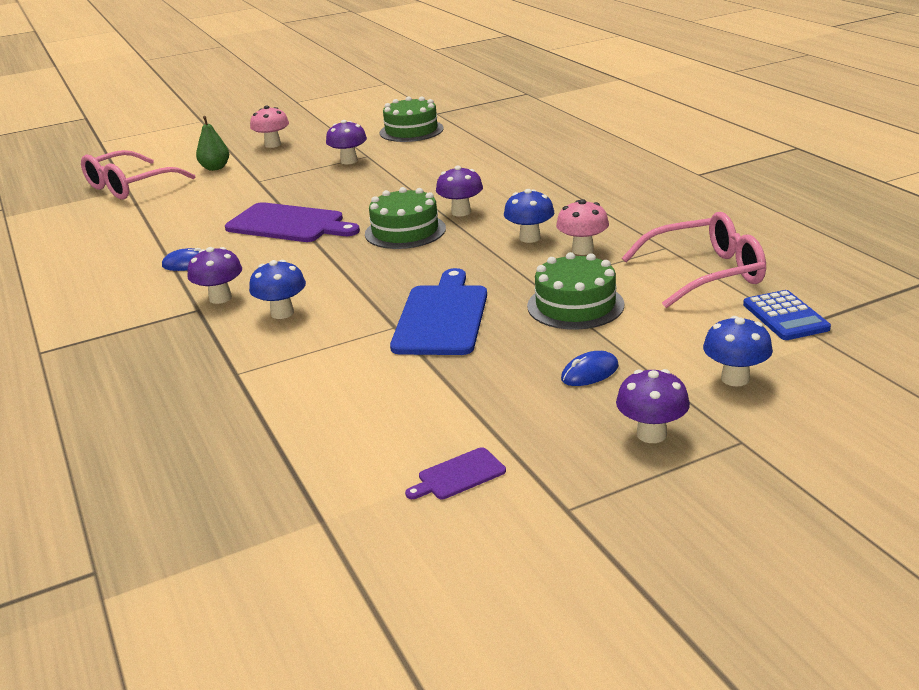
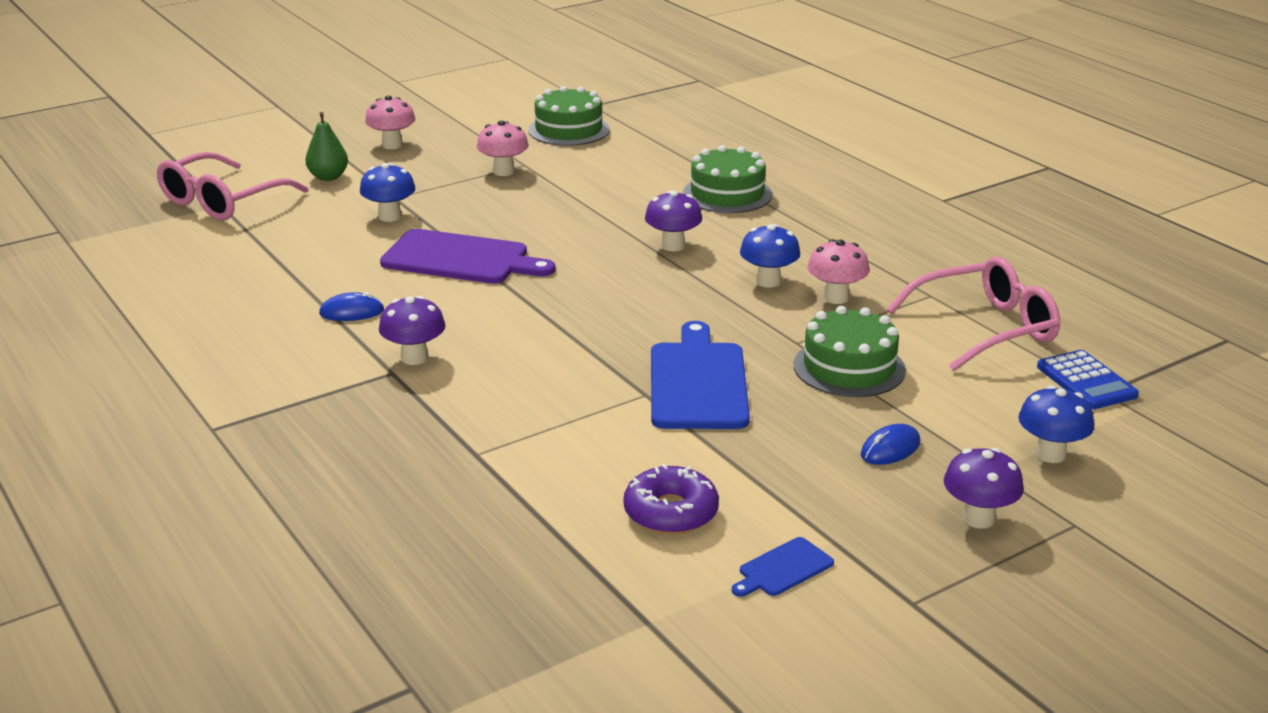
camera: 10 degrees left, 0 degrees up
(282, 313) = (501, 377): blue mushroom -> blue mushroom (390, 216)
(349, 161) = (503, 171): purple mushroom -> pink mushroom
(378, 424) = (671, 512): none -> purple donut
(405, 231) = (612, 270): green cake -> green cake (727, 194)
(458, 475) = (783, 569): purple cutting board -> blue cutting board

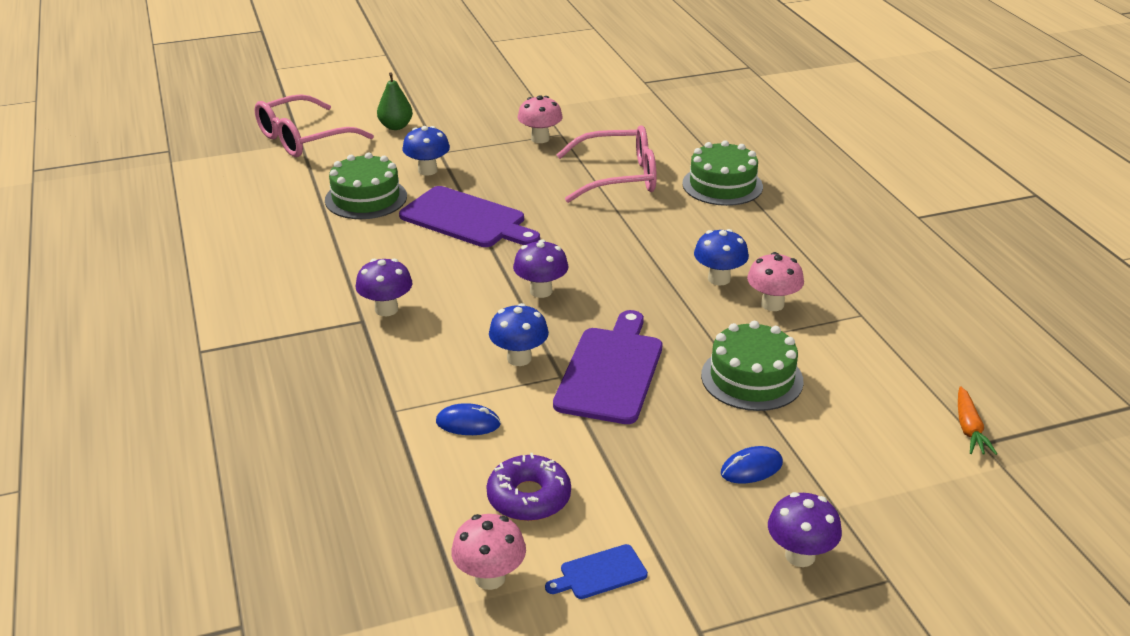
camera: 15 degrees right, 5 degrees up
(352, 312) = (356, 258): blue mouse -> blue mouse (468, 423)
(392, 145) = (460, 102): pink mushroom -> pink mushroom (490, 578)
(569, 130) = (613, 104): green cake -> green cake (366, 198)
(673, 246) = (651, 231): purple mushroom -> purple mushroom (541, 291)
(698, 382) = (611, 371): blue cutting board -> purple cutting board
(985, 328) = (897, 357): pink glasses -> pink glasses (618, 177)
(1050, 454) = (899, 500): blue mushroom -> blue mushroom (519, 358)
(1086, 381) = (969, 429): blue calculator -> orange carrot

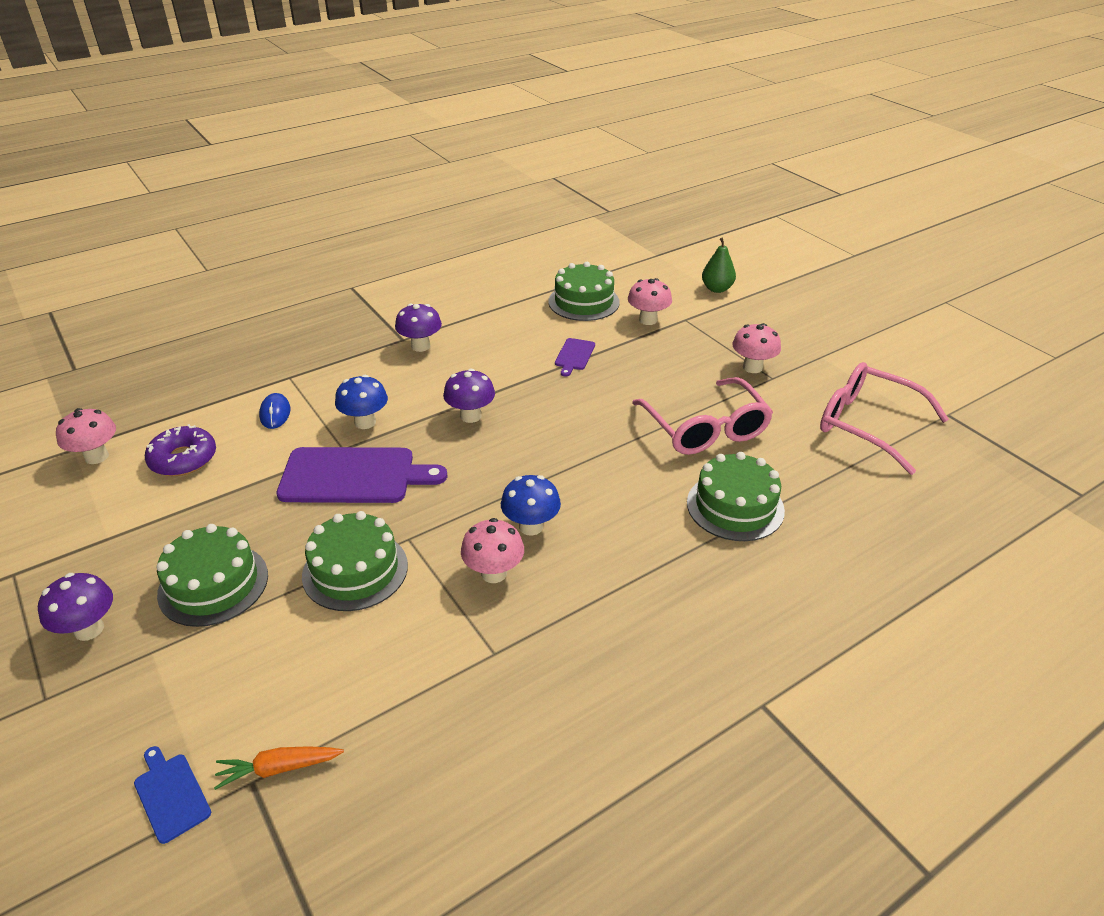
camera: 75 degrees right, 5 degrees up
(303, 139) = (663, 254): pink glasses -> pink glasses (867, 424)
(427, 170) = (648, 320): blue mushroom -> pink mushroom
(467, 219) = (574, 356): purple cutting board -> purple cutting board, size x0.47
(599, 573) = (91, 509): blue cutting board -> blue cutting board (171, 794)
(751, 468) = (213, 584): blue mouse -> green cake

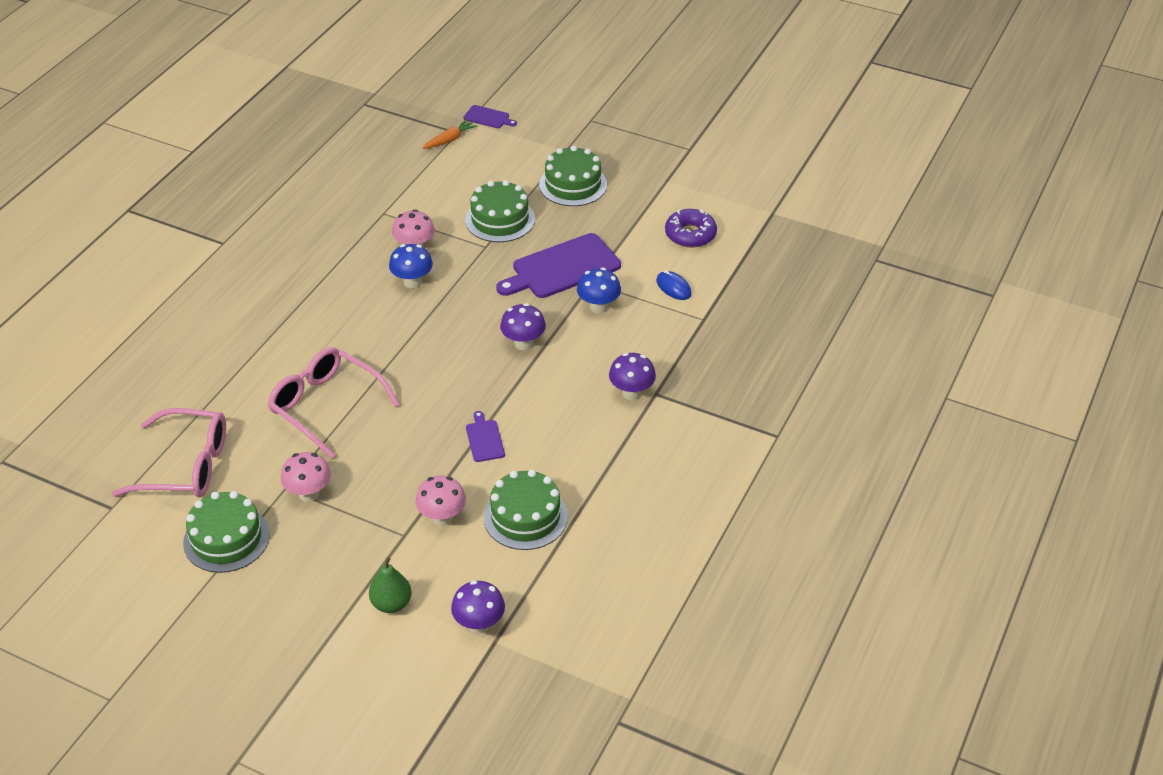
camera: 150 degrees right, 5 degrees up
(89, 629) = (610, 146): purple mushroom -> purple mushroom (479, 624)
(96, 456) = (749, 214): pink mushroom -> none
(171, 794) = (488, 117): blue cutting board -> purple cutting board
(735, 506) = (277, 348): green cake -> green cake (226, 538)

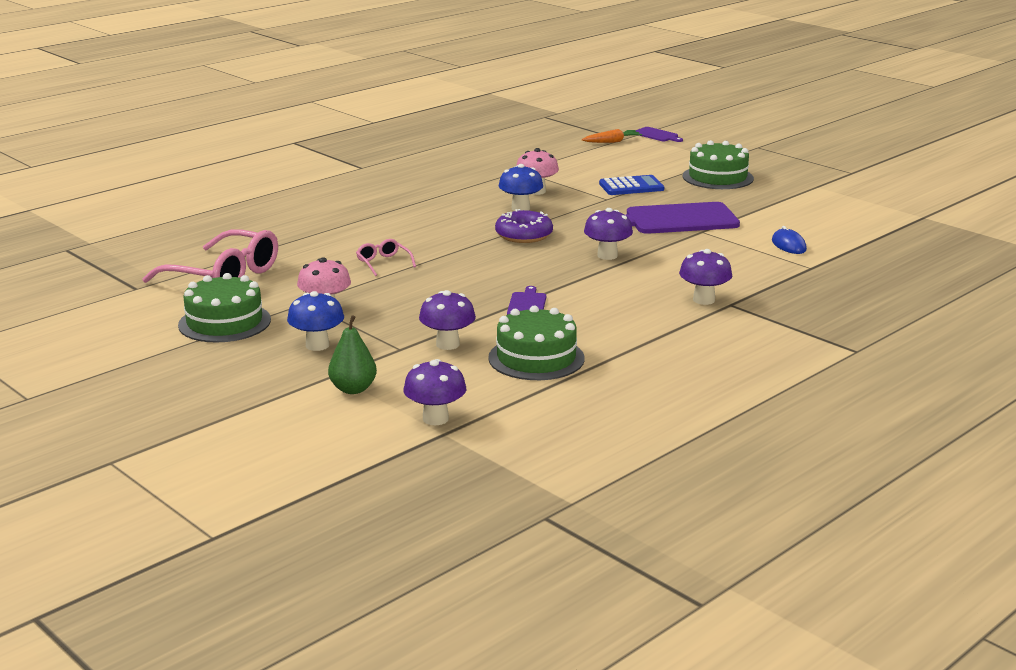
camera: 20 degrees right, 20 degrees down
(326, 406) = (383, 263): pink glasses -> pink glasses, size x0.46
(442, 517) = (447, 344): pink mushroom -> purple mushroom
(500, 219) = (631, 187): green cake -> blue calculator
(598, 307) = (700, 246): blue mushroom -> blue mushroom (317, 345)
(690, 234) = (825, 218): purple donut -> purple donut (524, 235)

